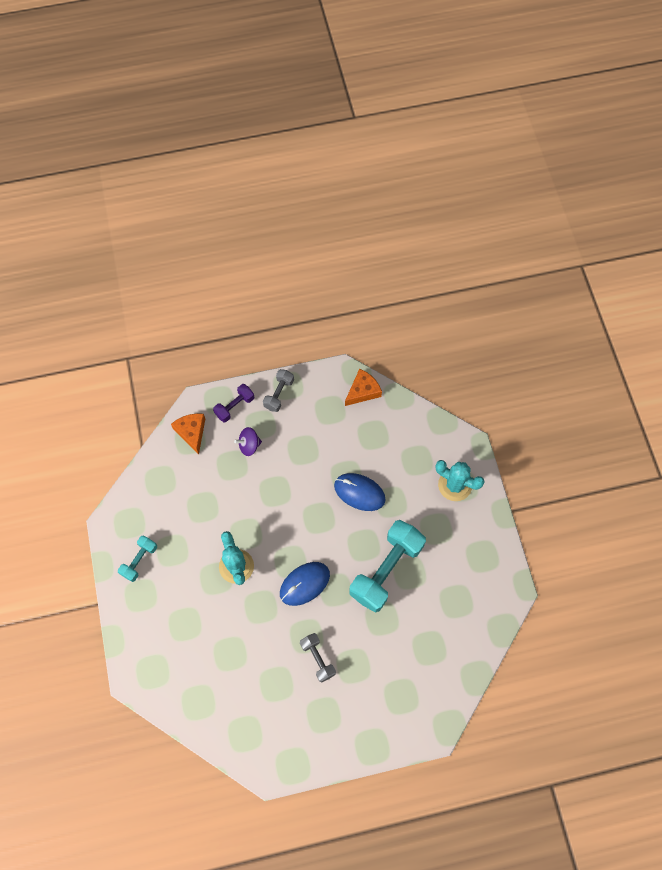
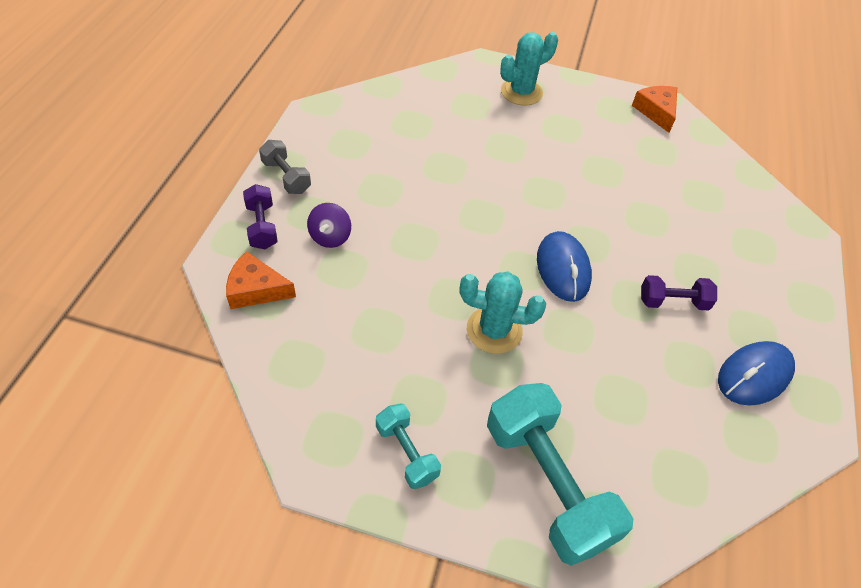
camera: 65 degrees left, 15 degrees down
(317, 659) = (673, 302): grey dumbbell -> purple dumbbell
(359, 492) = (475, 166): blue mouse -> blue mouse (754, 375)
(363, 391) = (351, 107): orange cheese -> orange cheese (656, 111)
(386, 570) = (588, 187): turquoise dumbbell -> turquoise dumbbell (547, 483)

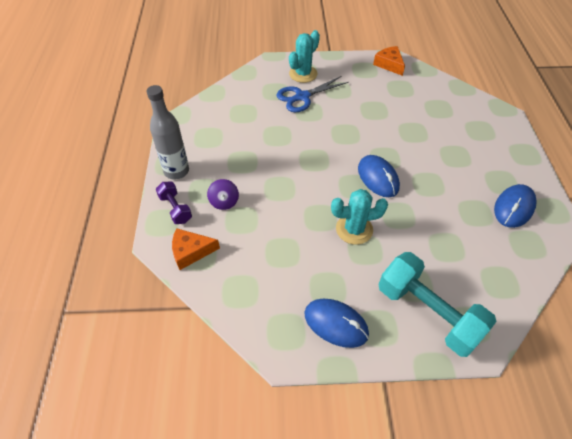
camera: 15 degrees left, 0 degrees up
(286, 177) = (176, 171): grey dumbbell -> grey bottle
(406, 453) = (336, 324): turquoise dumbbell -> blue mouse
(505, 124) = (302, 97): none -> blue scissors
(673, 302) = (450, 178): purple dumbbell -> none

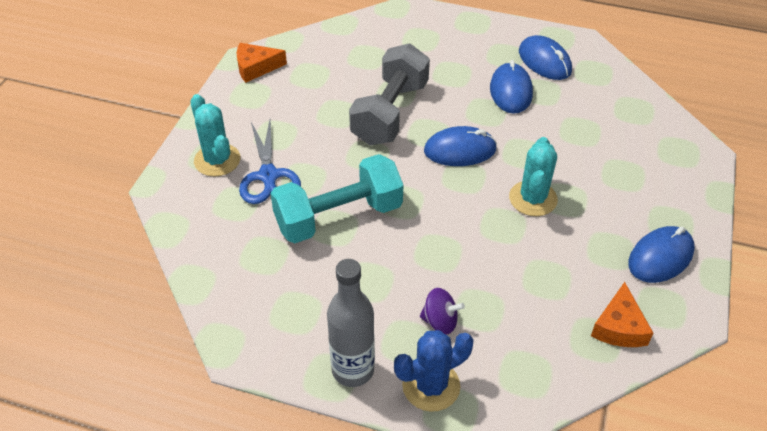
camera: 70 degrees left, 5 degrees down
(175, 209) = (431, 386): purple dumbbell -> blue cactus
(191, 252) = (518, 382): orange cheese -> orange cheese (619, 327)
(390, 134) = (390, 113): none -> grey dumbbell
(427, 312) = (660, 176): turquoise dumbbell -> turquoise dumbbell (338, 216)
(461, 193) = (511, 91): none -> blue mouse

